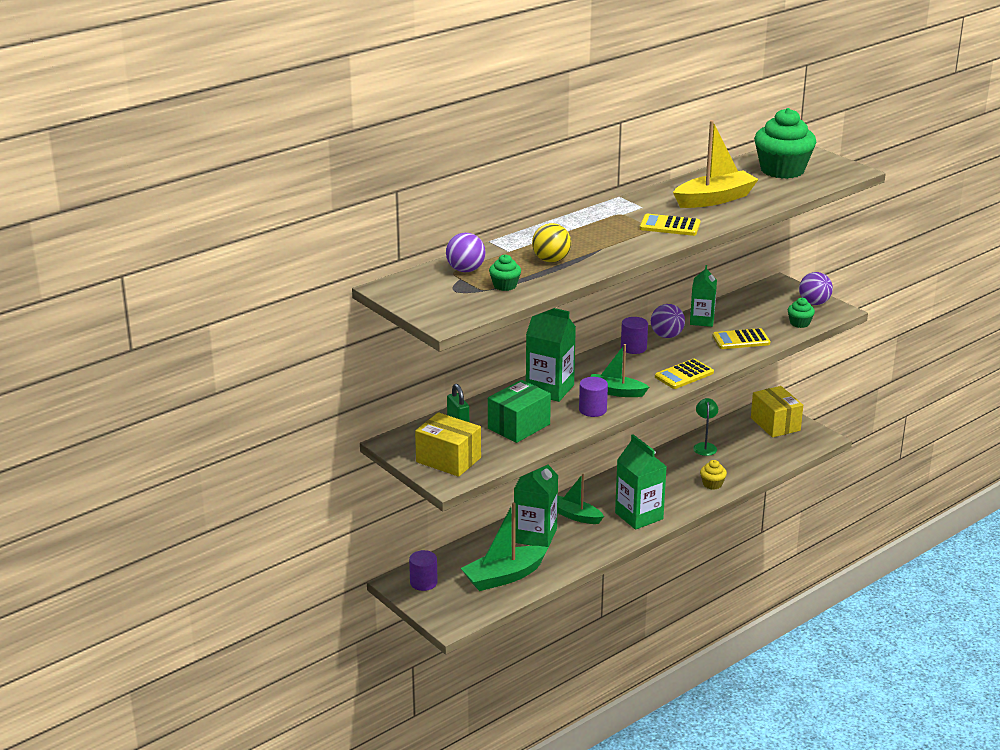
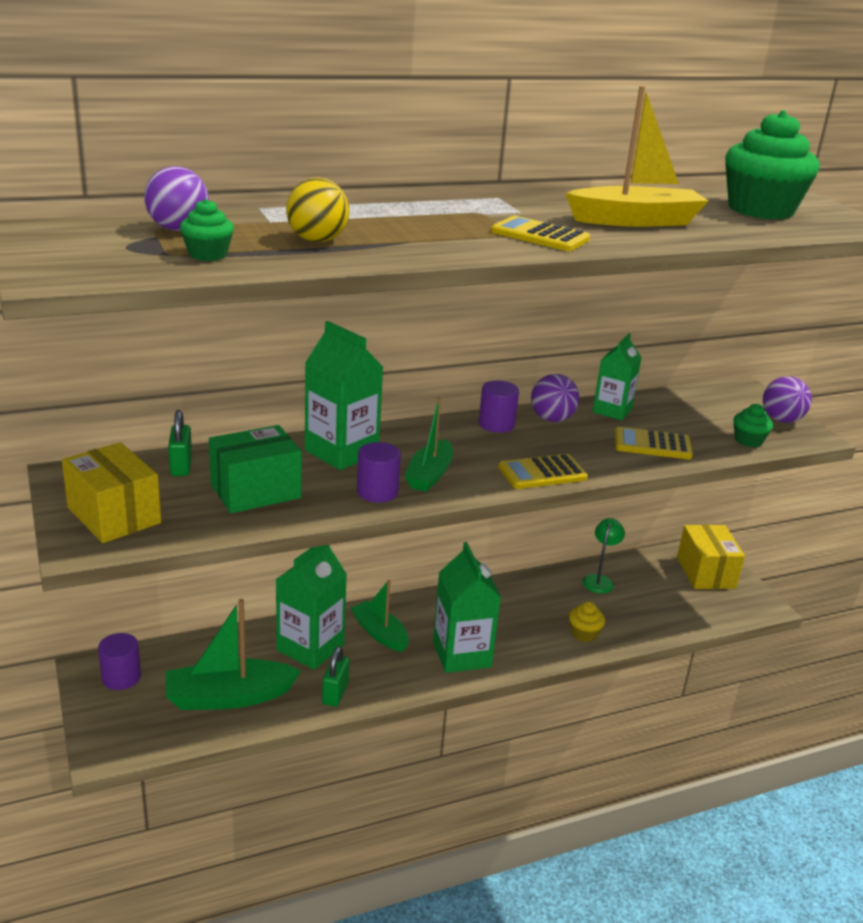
camera: 15 degrees right, 0 degrees up
(571, 558) = (335, 693): none -> green padlock
(616, 392) = (429, 475): green boat -> green boat turned 105 degrees counterclockwise

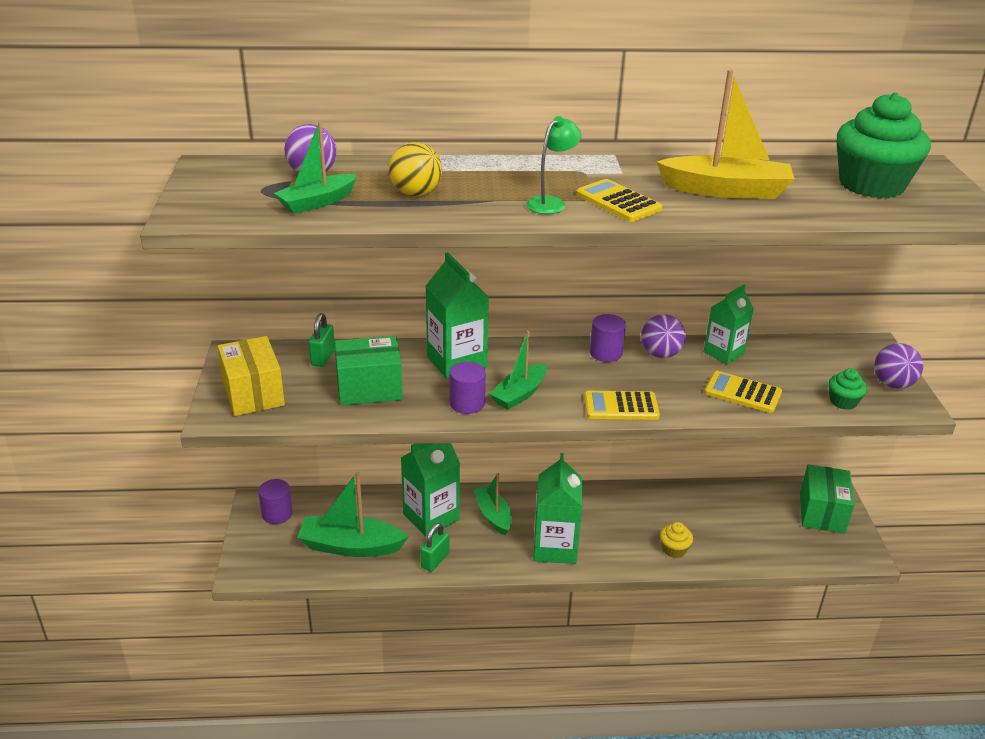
camera: 20 degrees right, 5 degrees up
(208, 255) = (317, 202): green cupcake -> green boat
(599, 580) = (712, 502): green lamp -> green lamp (551, 203)
(706, 572) = (822, 512): yellow box -> green box

